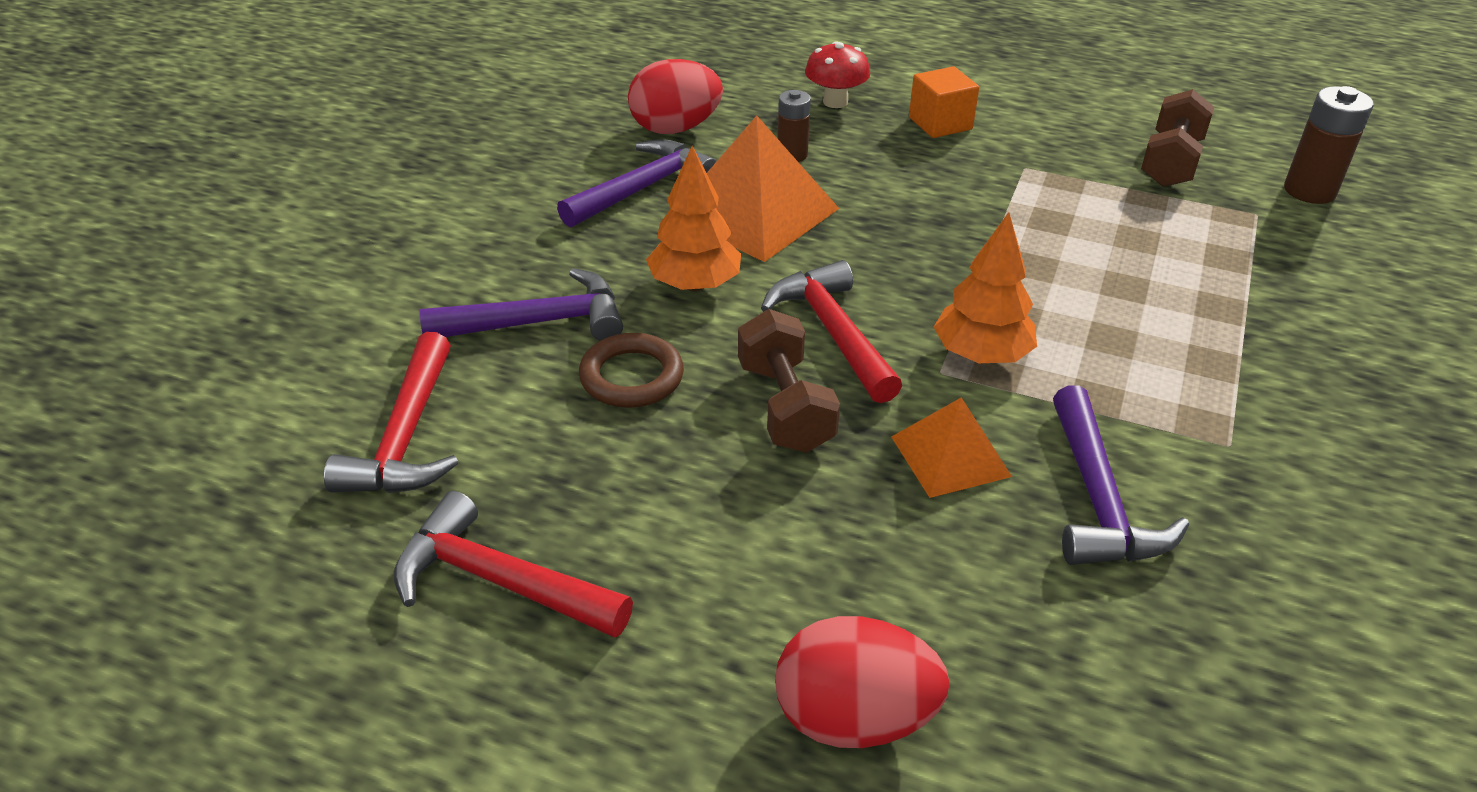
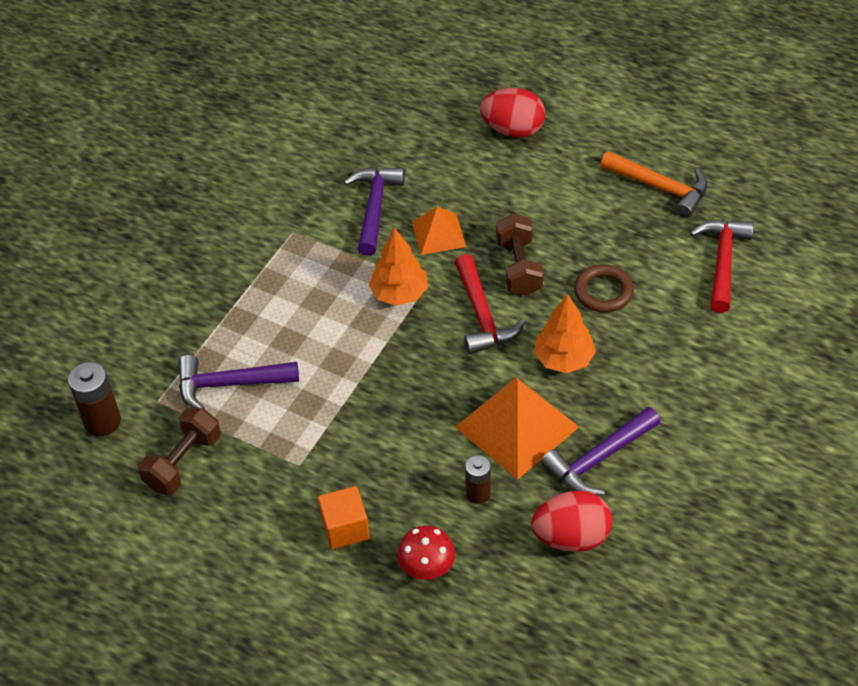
camera: 170 degrees left, 10 degrees up
(500, 581) = (660, 188): red hammer -> orange hammer
(538, 322) = (662, 335): purple hammer -> purple hammer (229, 384)

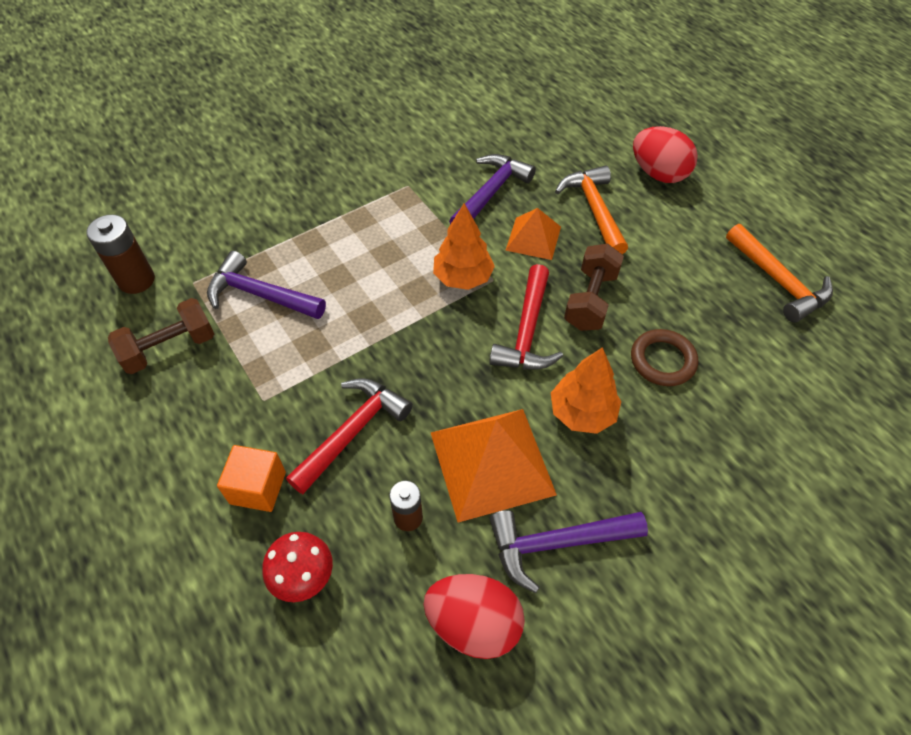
camera: 25 degrees right, 5 degrees up
(476, 186) = (594, 210): none -> orange hammer
(722, 262) = (809, 384): red hammer -> red hammer (352, 432)

